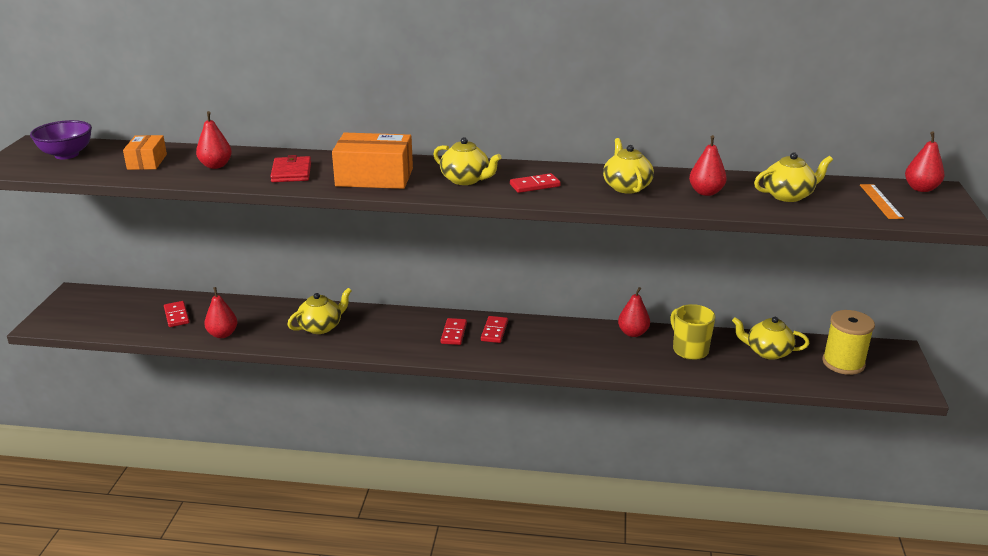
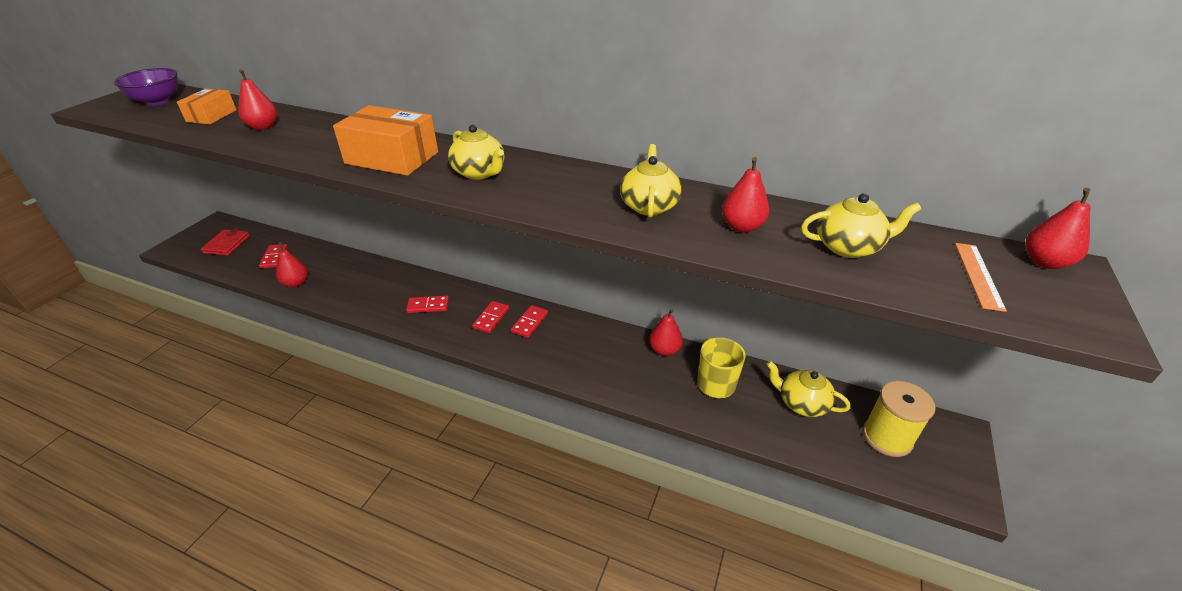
camera: 15 degrees right, 10 degrees up
(291, 172) = (321, 142): red wallet -> red wallet (227, 244)
(321, 327) = (380, 290): yellow teapot -> none
(535, 185) = (546, 190): red domino -> red domino (428, 306)

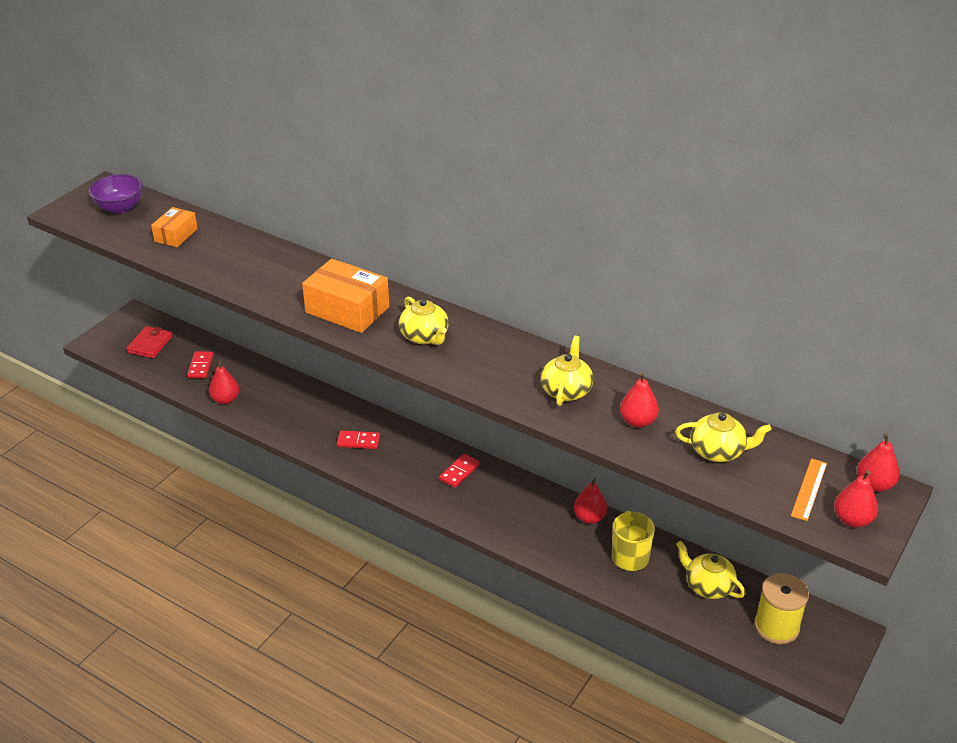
camera: 10 degrees right, 0 degrees up
(263, 127) = (227, 256): red pear -> red pear (852, 520)
(491, 318) = (420, 462): red domino -> none

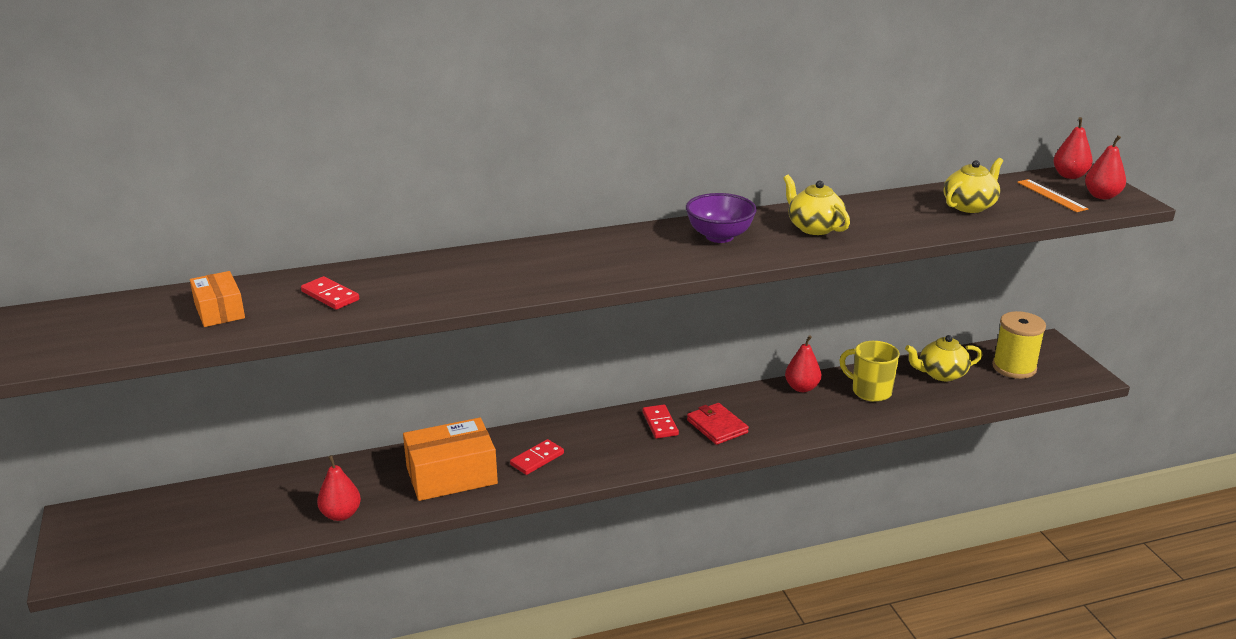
camera: 50 degrees left, 10 degrees down
(120, 208) = (88, 325): purple bowl -> purple bowl (719, 236)
(150, 344) = (152, 528): red wallet -> red wallet (717, 426)
(200, 366) = (256, 508): red domino -> red domino (330, 296)
(347, 309) = (536, 271): orange box -> orange box (451, 475)
(425, 336) = (642, 253): yellow teapot -> none
(637, 421) = (894, 218): red pear -> none

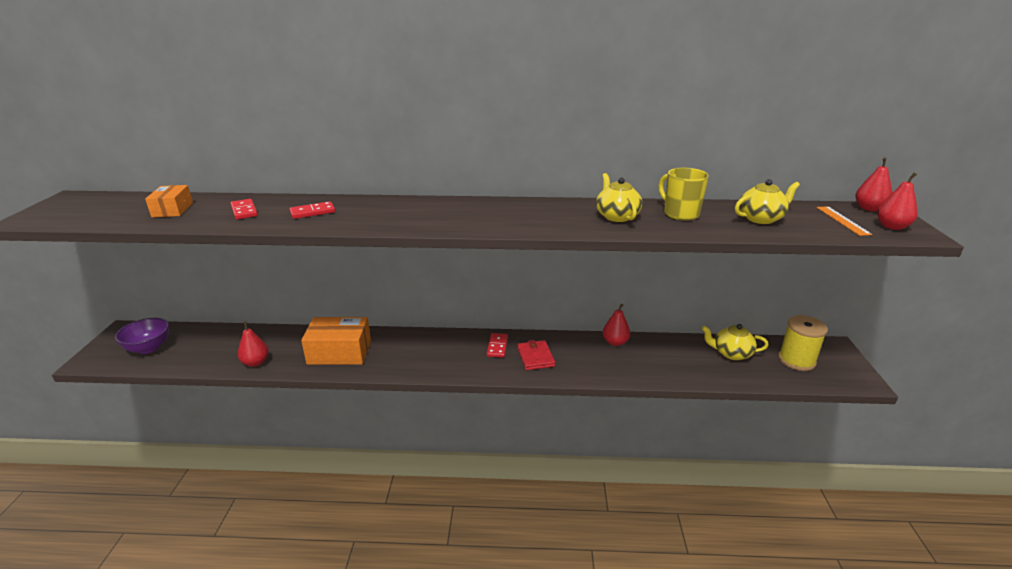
camera: 20 degrees right, 0 degrees up
(537, 459) = (399, 353): red domino -> red domino (312, 212)
(719, 236) = (538, 212): purple bowl -> purple bowl (149, 348)
(870, 391) = (666, 355): yellow mug -> yellow mug (680, 214)

